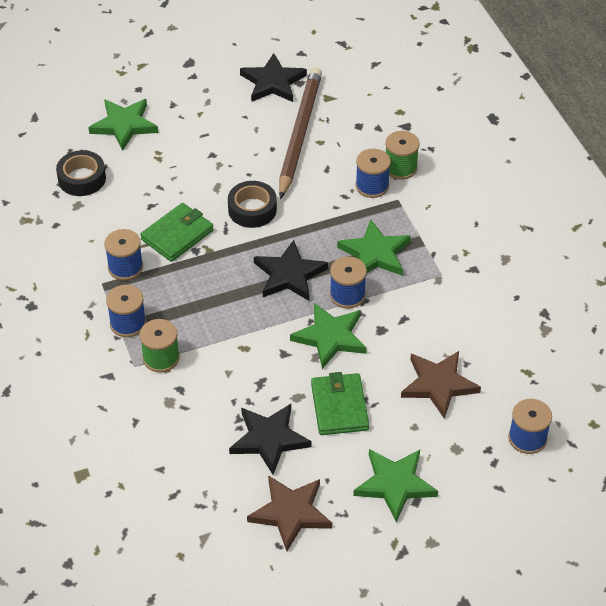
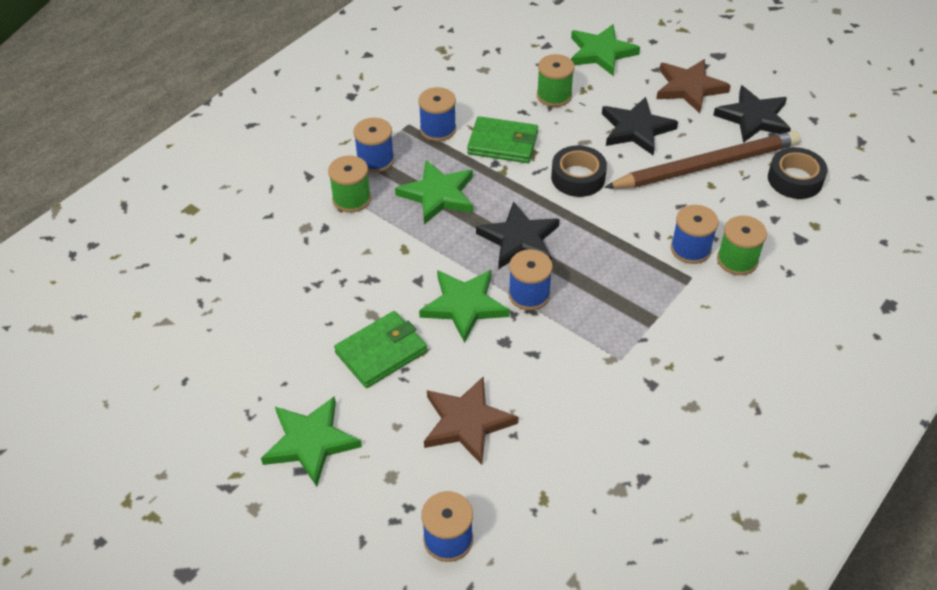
camera: 60 degrees right, 0 degrees up
(82, 178) = (515, 58): black tape -> black tape (795, 179)
(149, 178) = (554, 95): none -> green spool
(269, 439) = (306, 316): black star -> black star (636, 129)
(290, 513) = (227, 372): brown star -> brown star (689, 88)
(375, 253) = (602, 292): green star -> green star (438, 195)

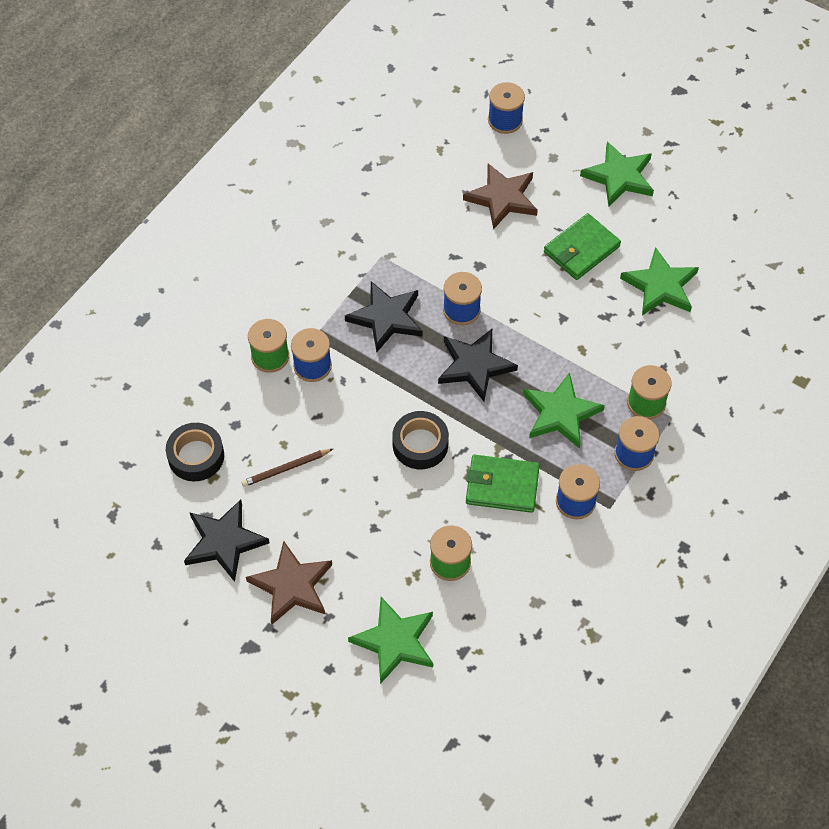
camera: 175 degrees right, 10 degrees up
(464, 305) = (518, 295): green star -> green star (660, 286)
(636, 129) = (357, 516): black star -> black star (386, 318)
(706, 165) = (286, 469): brown pencil -> brown pencil, size x0.43

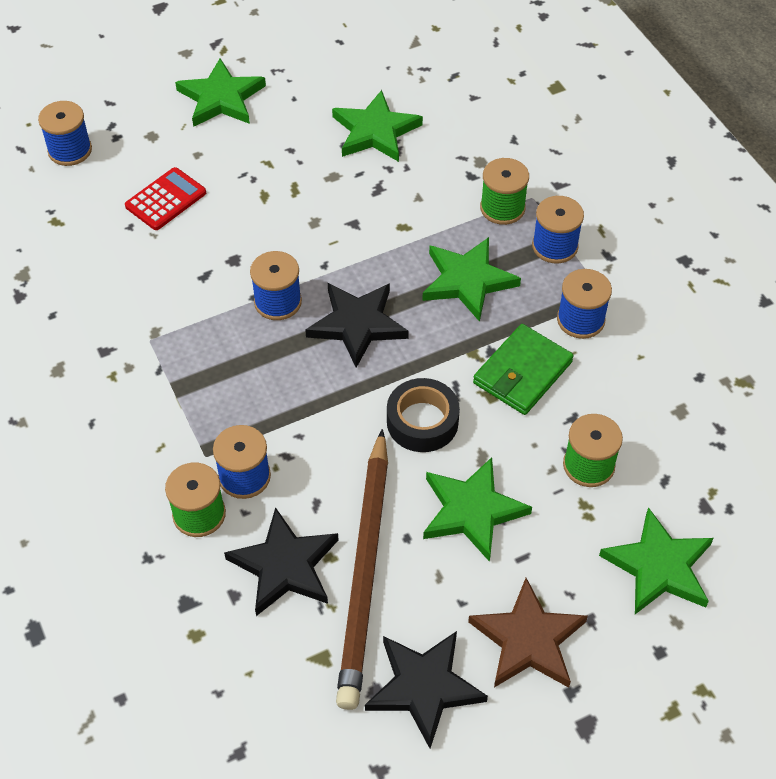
camera: 60 degrees left, 5 degrees down
(196, 456) = (282, 663): black tape -> none
(286, 469) = (366, 571): brown pencil -> brown pencil, size x2.30
(368, 508) = (472, 511): none -> green star
(386, 318) = (235, 374): black star -> black star (285, 566)
(502, 198) = (166, 200): brown star -> red calculator
(581, 249) = (283, 168): green wallet -> none

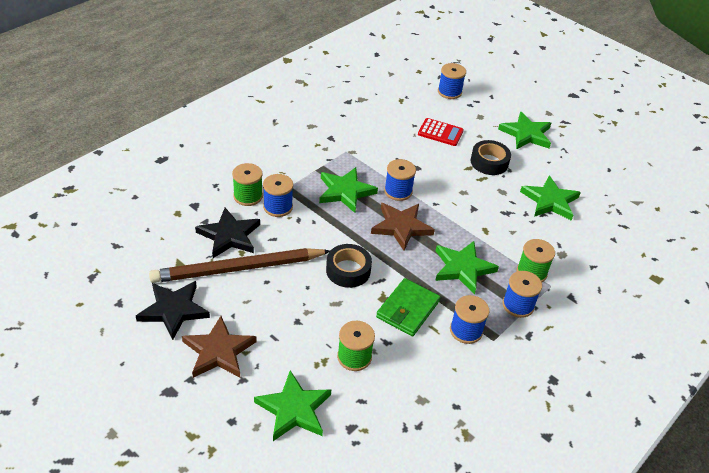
camera: 65 degrees right, 10 degrees down
(263, 166) = (489, 162): none -> black tape
(357, 325) = (401, 227): black star -> brown star
(472, 511) = (296, 306): green star -> green star (345, 191)
(522, 373) = (408, 309): green wallet -> green wallet turned 75 degrees counterclockwise

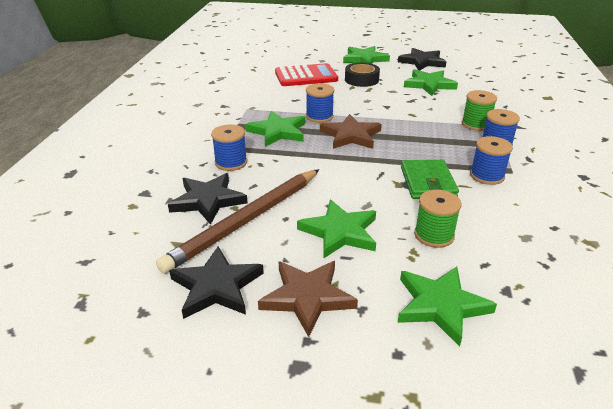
camera: 30 degrees left, 10 degrees down
(248, 196) = (193, 166): green spool -> none
(348, 270) = (347, 179): black tape -> none
(440, 133) = (306, 76): red calculator -> red calculator, size x1.55
(449, 92) = (283, 55): blue spool -> none
(463, 268) = (429, 141): green star -> green star (340, 232)
(583, 165) = (422, 62): none -> black star

